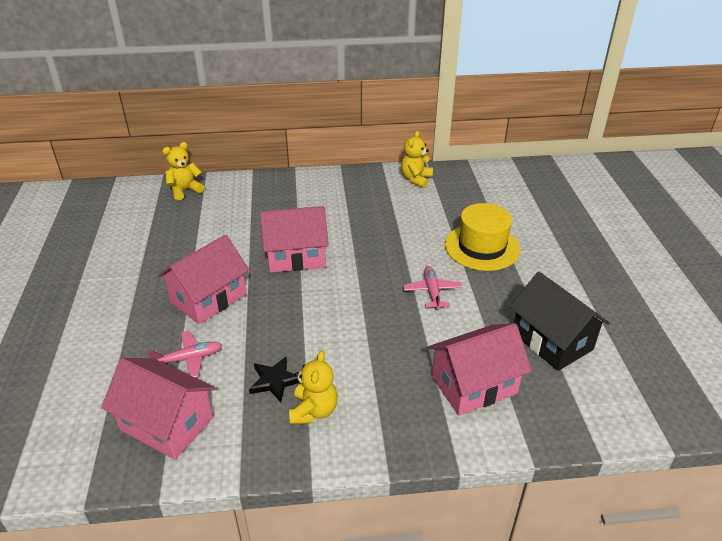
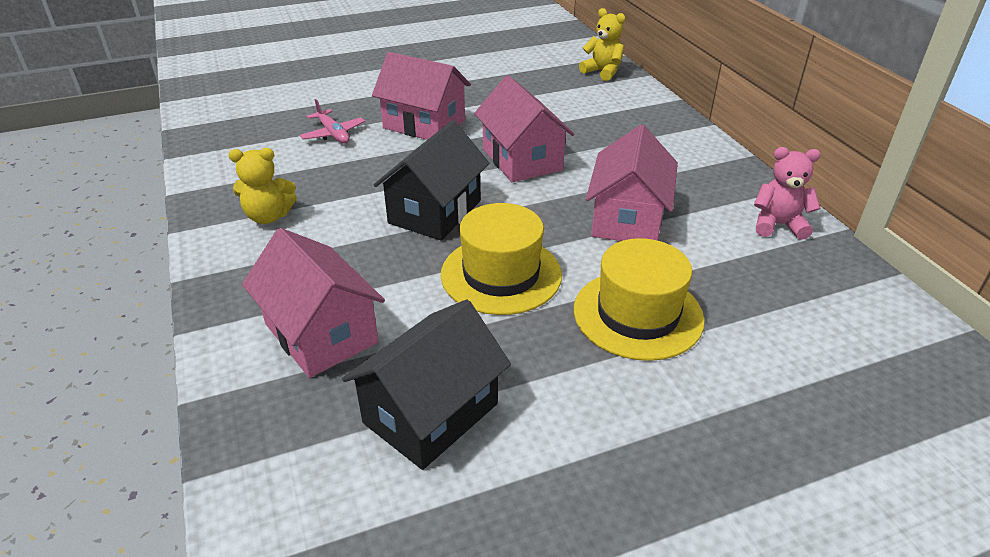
camera: 75 degrees right, 0 degrees up
(167, 424) = (249, 142): pink house -> pink house (628, 218)
(275, 381) = (309, 185): black star -> none
(348, 311) = (435, 212): none -> black house
(416, 179) = (778, 225): yellow teddy bear -> pink teddy bear
(432, 291) = (501, 274): pink plane -> yellow hat

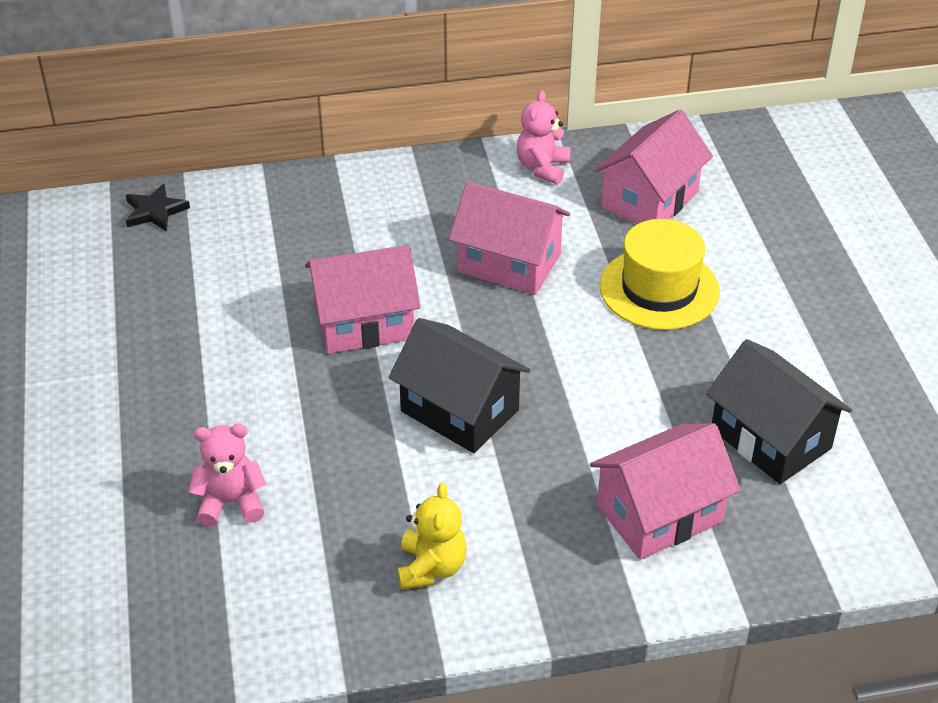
camera: 80 degrees left, 5 degrees up
(333, 134) = (231, 502): pink plane -> pink teddy bear
(424, 124) = (239, 404): pink house -> pink house (650, 200)
(501, 274) = (586, 370): yellow hat -> none
(602, 72) = (155, 211): yellow teddy bear -> black star

